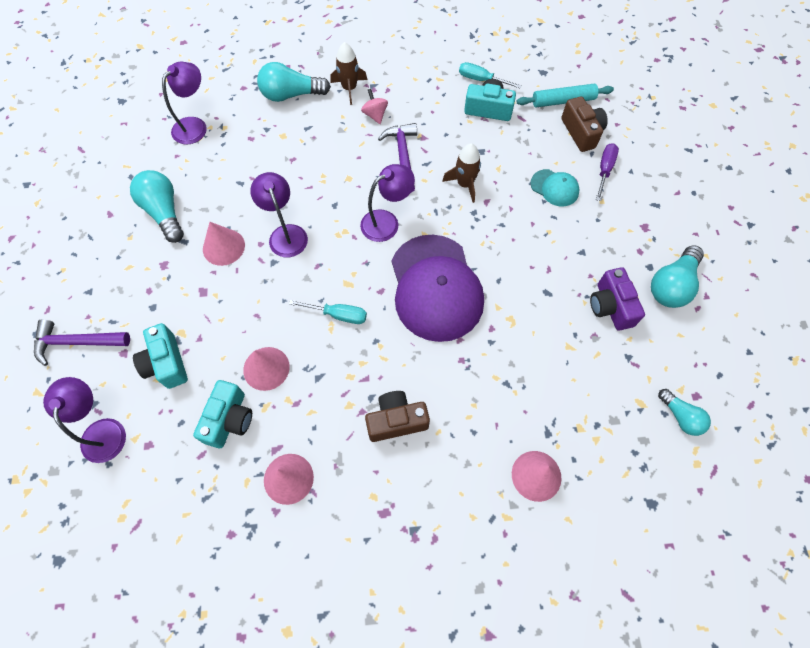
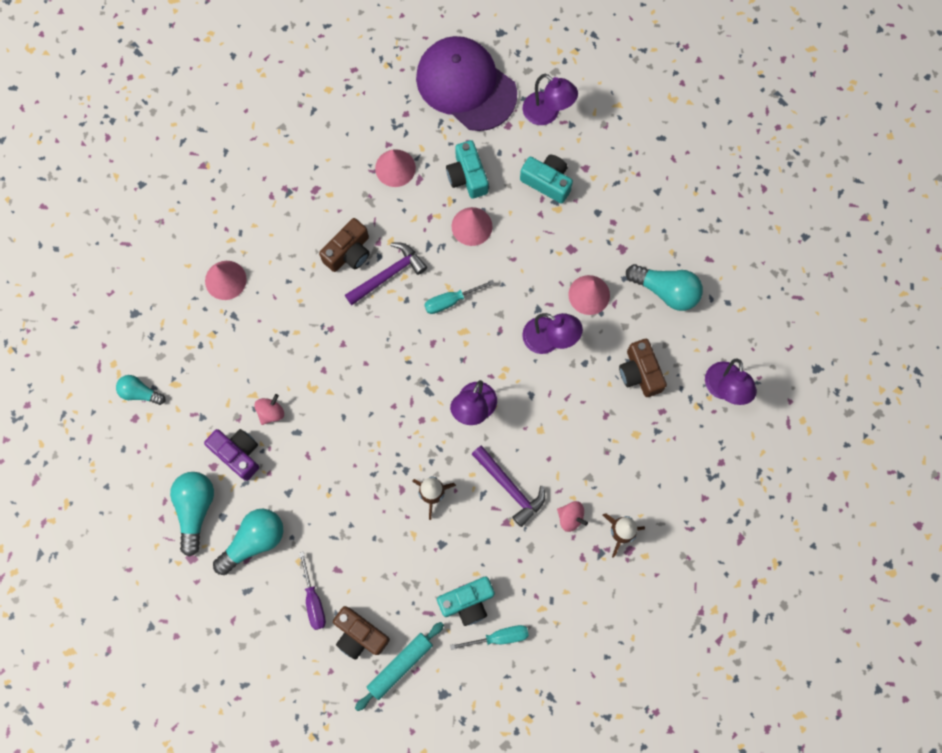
camera: 145 degrees right, 10 degrees up
(77, 342) = (626, 152): purple hammer -> purple hammer (388, 275)
(241, 170) = (640, 373): none -> brown camera
(291, 95) = (668, 486): turquoise light bulb -> turquoise light bulb (254, 541)
(436, 288) = (390, 375): purple cap -> purple cap (466, 85)
(554, 188) = (349, 547): turquoise cap -> none
(561, 322) = (271, 412): none -> pink spinning top

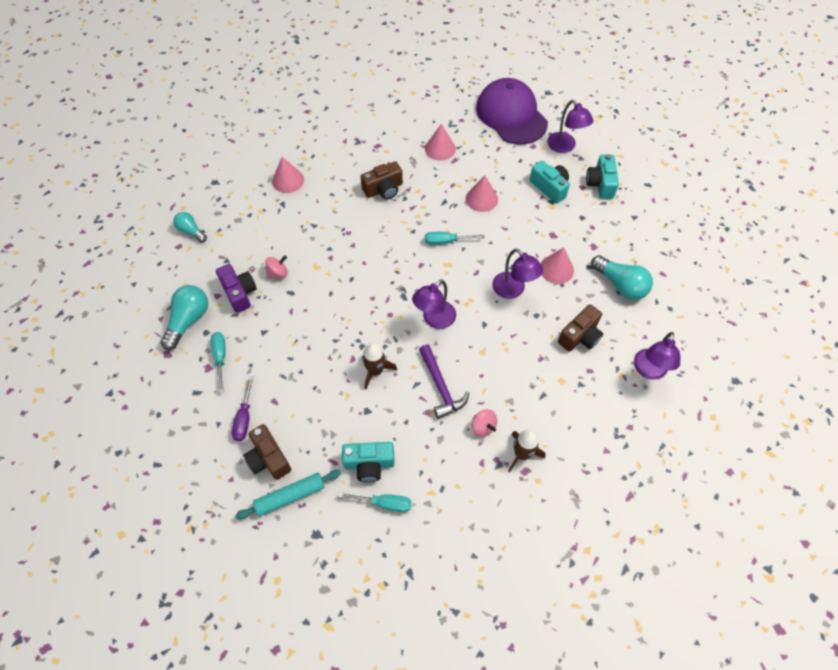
camera: 20 degrees right, 15 degrees down
(254, 541) = (220, 358): turquoise light bulb -> turquoise screwdriver
(388, 275) = (406, 211): purple hammer -> none
(467, 176) = (491, 168): turquoise camera -> turquoise camera (600, 184)
(640, 373) = (580, 336): brown camera -> brown camera turned 135 degrees counterclockwise

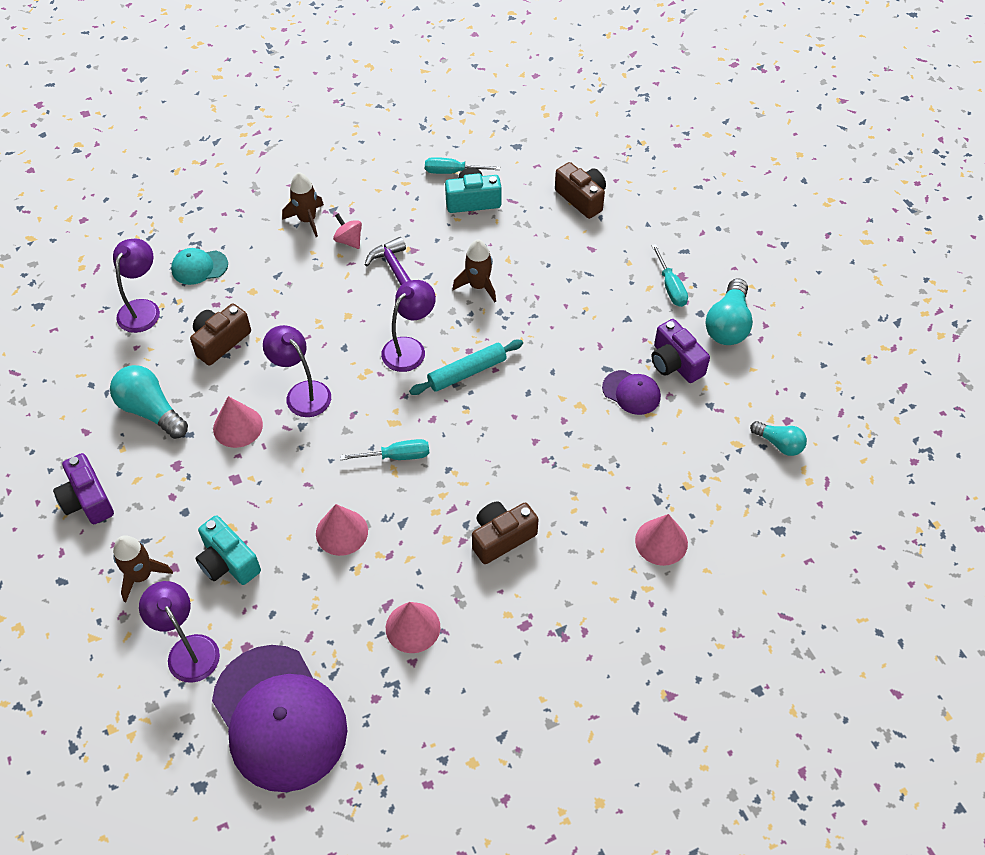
camera: 175 degrees right, 5 degrees down
(244, 418) = (620, 231): purple screwdriver -> none
(278, 273) = (631, 392): pink spinning top -> purple cap
(290, 496) = (550, 171): turquoise rolling pin -> turquoise rolling pin (467, 372)
(600, 184) = (141, 576): turquoise camera -> brown rocket
(610, 408) = (199, 267): none -> turquoise cap
(646, 228) = (87, 500): none -> purple camera

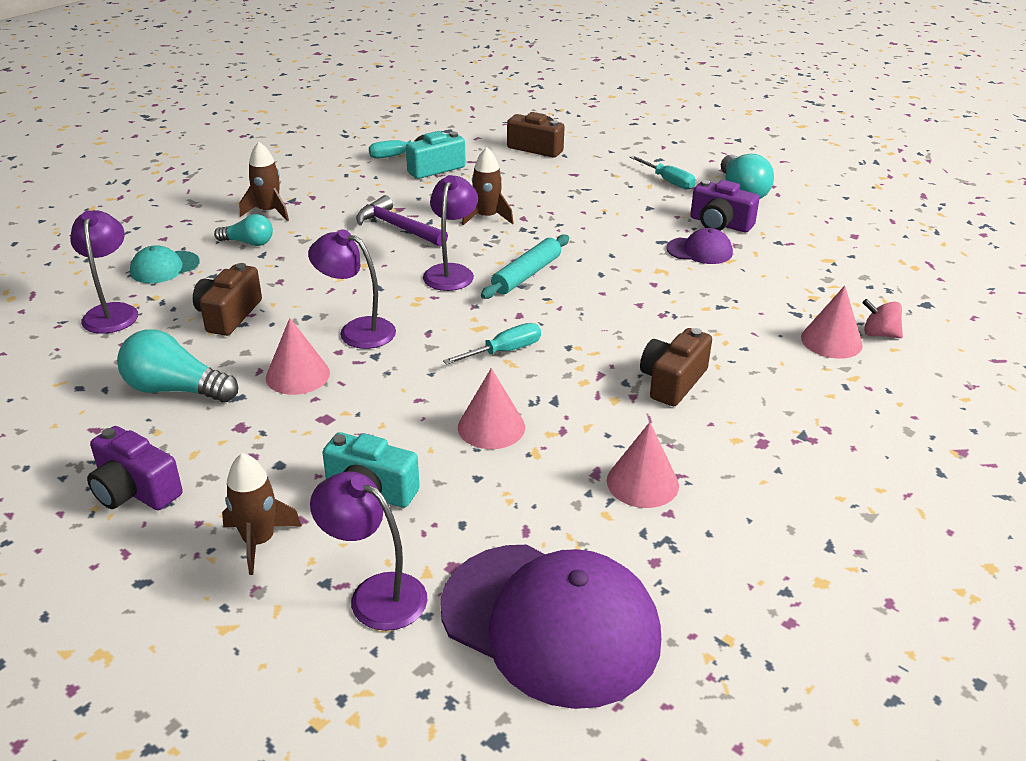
camera: 25 degrees left, 20 degrees down
(349, 240) = (325, 216): pink spinning top -> pink spinning top (879, 334)
(779, 444) = (864, 251): turquoise light bulb -> turquoise light bulb (248, 243)

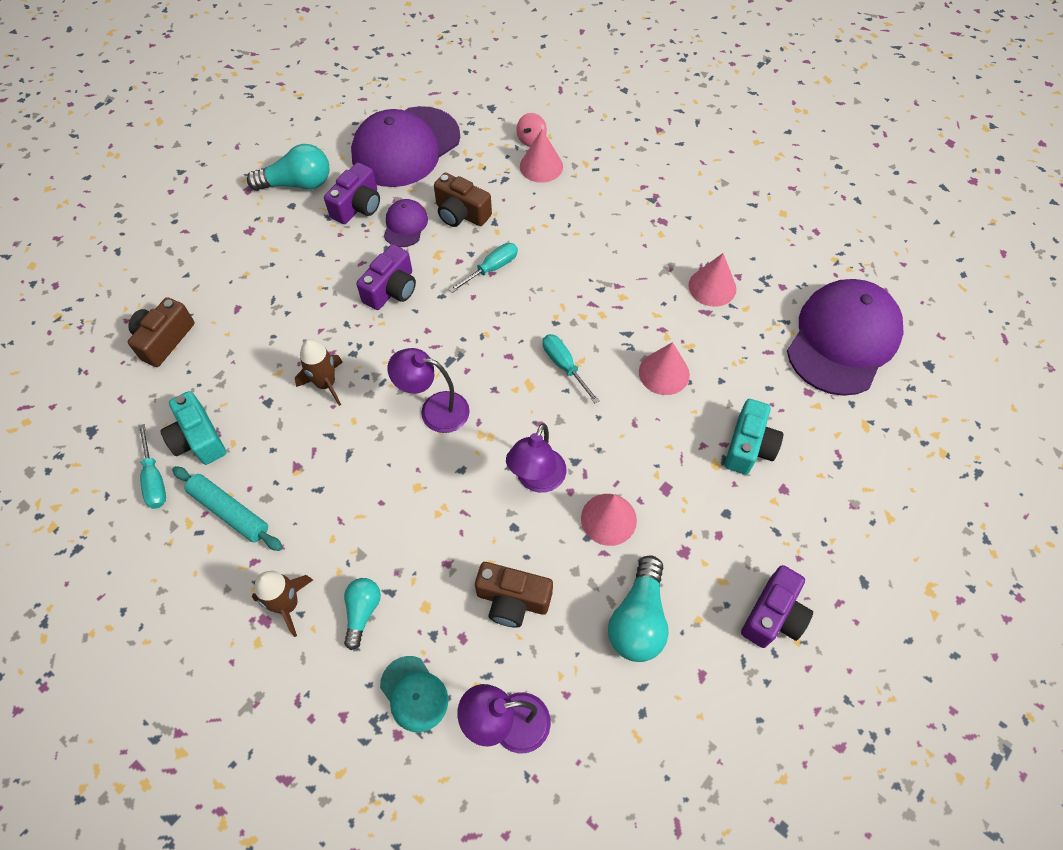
camera: 90 degrees left, 25 degrees up
(259, 541) = (810, 512): brown rocket -> none
(375, 594) = (842, 433): purple lamp -> none
(398, 227) = (340, 463): purple hammer -> none
(526, 275) = (441, 350): turquoise rolling pin -> turquoise rolling pin (230, 511)
(606, 245) = (391, 289): none -> purple camera
(668, 181) = (266, 234): turquoise screwdriver -> turquoise screwdriver (491, 269)
(672, 382) = (598, 261): brown camera -> brown camera (461, 213)
(823, 248) = (405, 147): none -> purple cap

